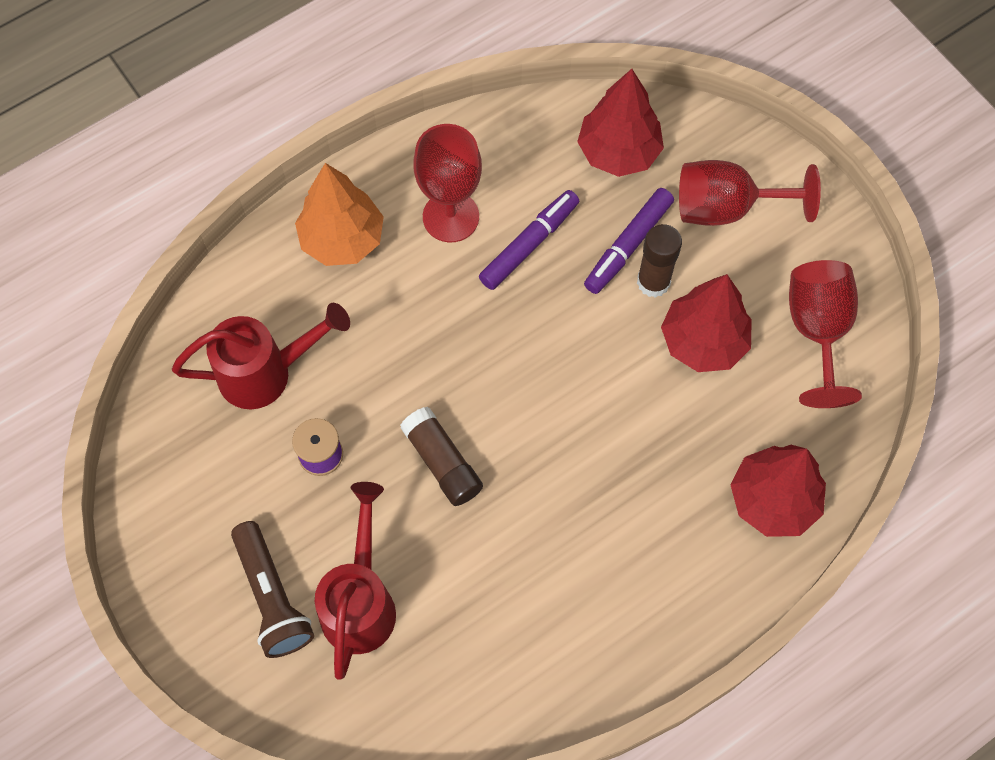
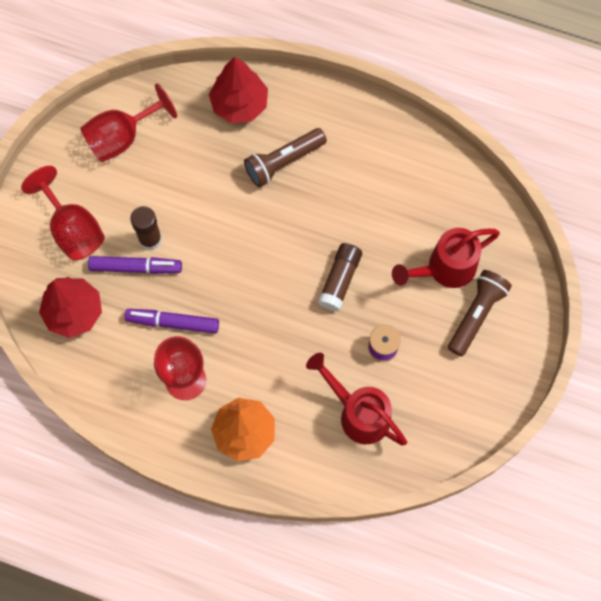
camera: 125 degrees left, 5 degrees up
(652, 501) = (283, 162): none -> brown flashlight
(703, 341) = (170, 191): red tree -> none

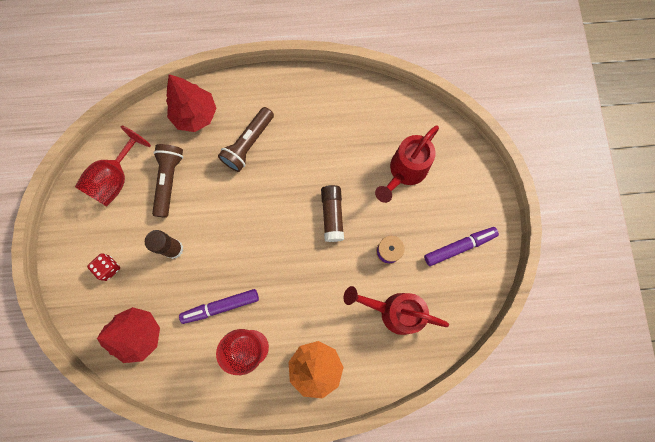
camera: 25 degrees left, 5 degrees up
(72, 229) = (108, 268): red goblet -> red dice
(136, 267) = (172, 276): purple marker -> purple marker (459, 247)
(476, 314) = (444, 195): brown flashlight -> brown flashlight (169, 181)

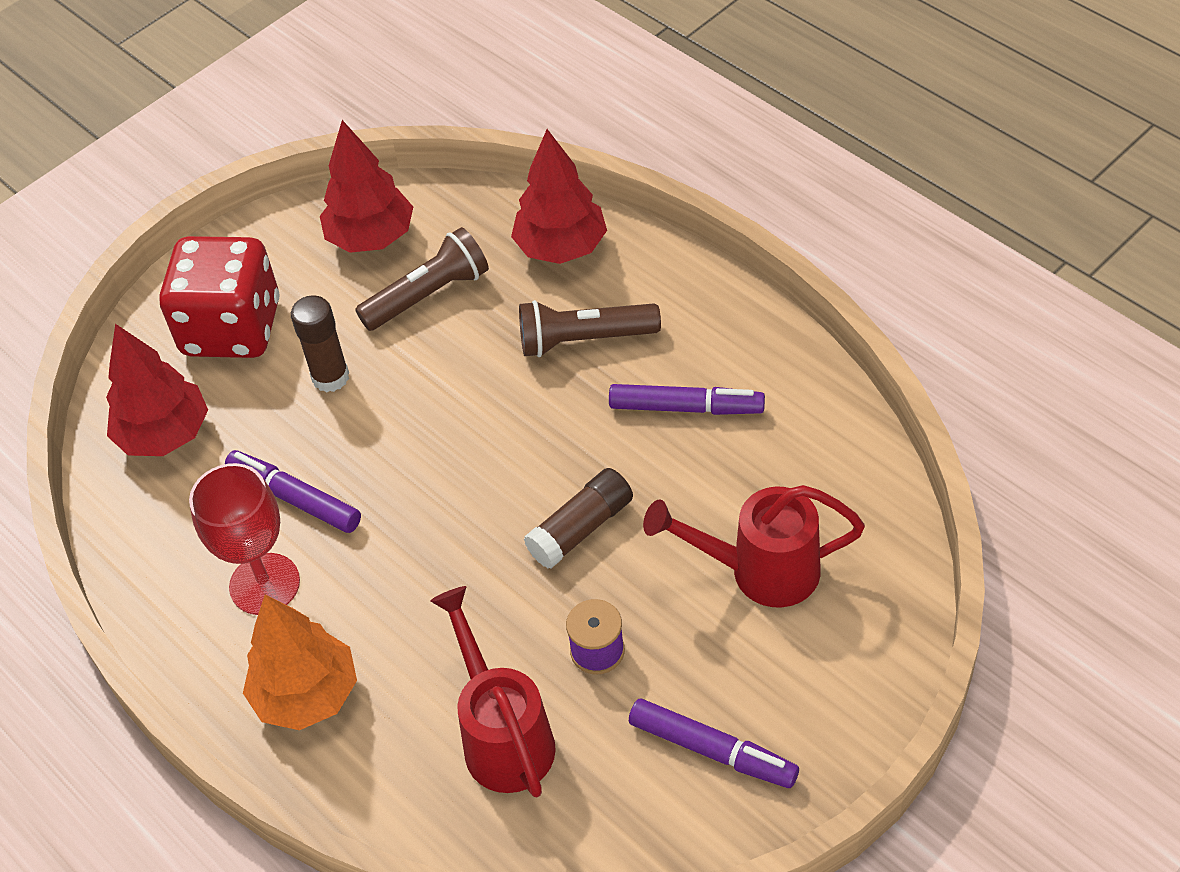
camera: 55 degrees right, 25 degrees down
(108, 268) = (232, 328): red dice -> red dice, size x2.44
(116, 179) = (371, 237): red goblet -> red tree
(314, 136) = (686, 408): none -> purple marker

